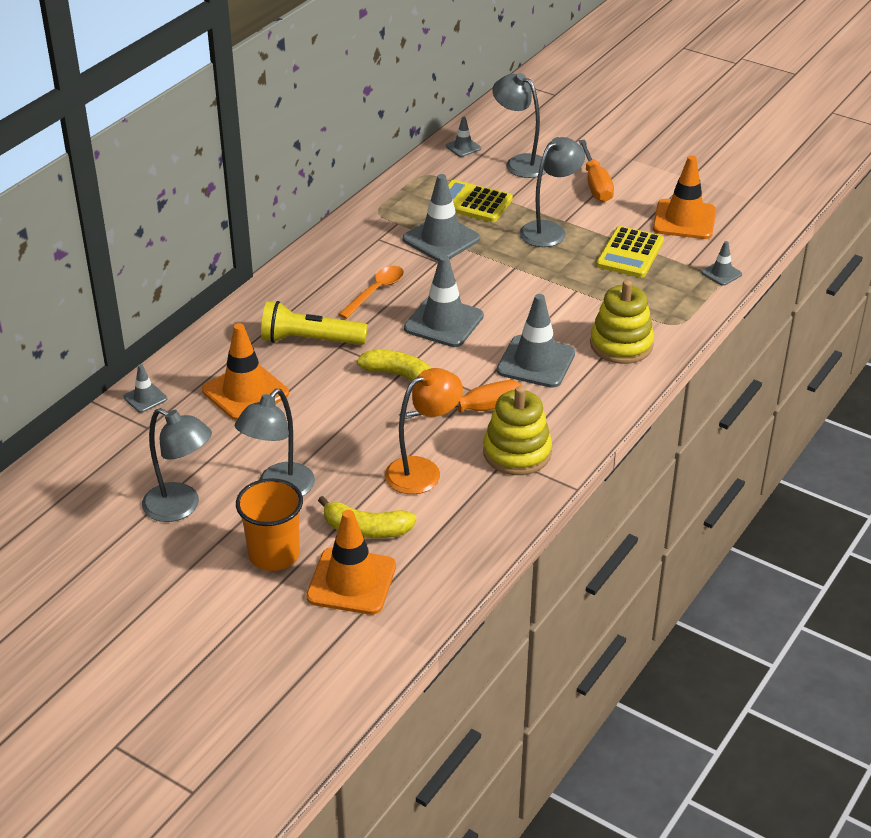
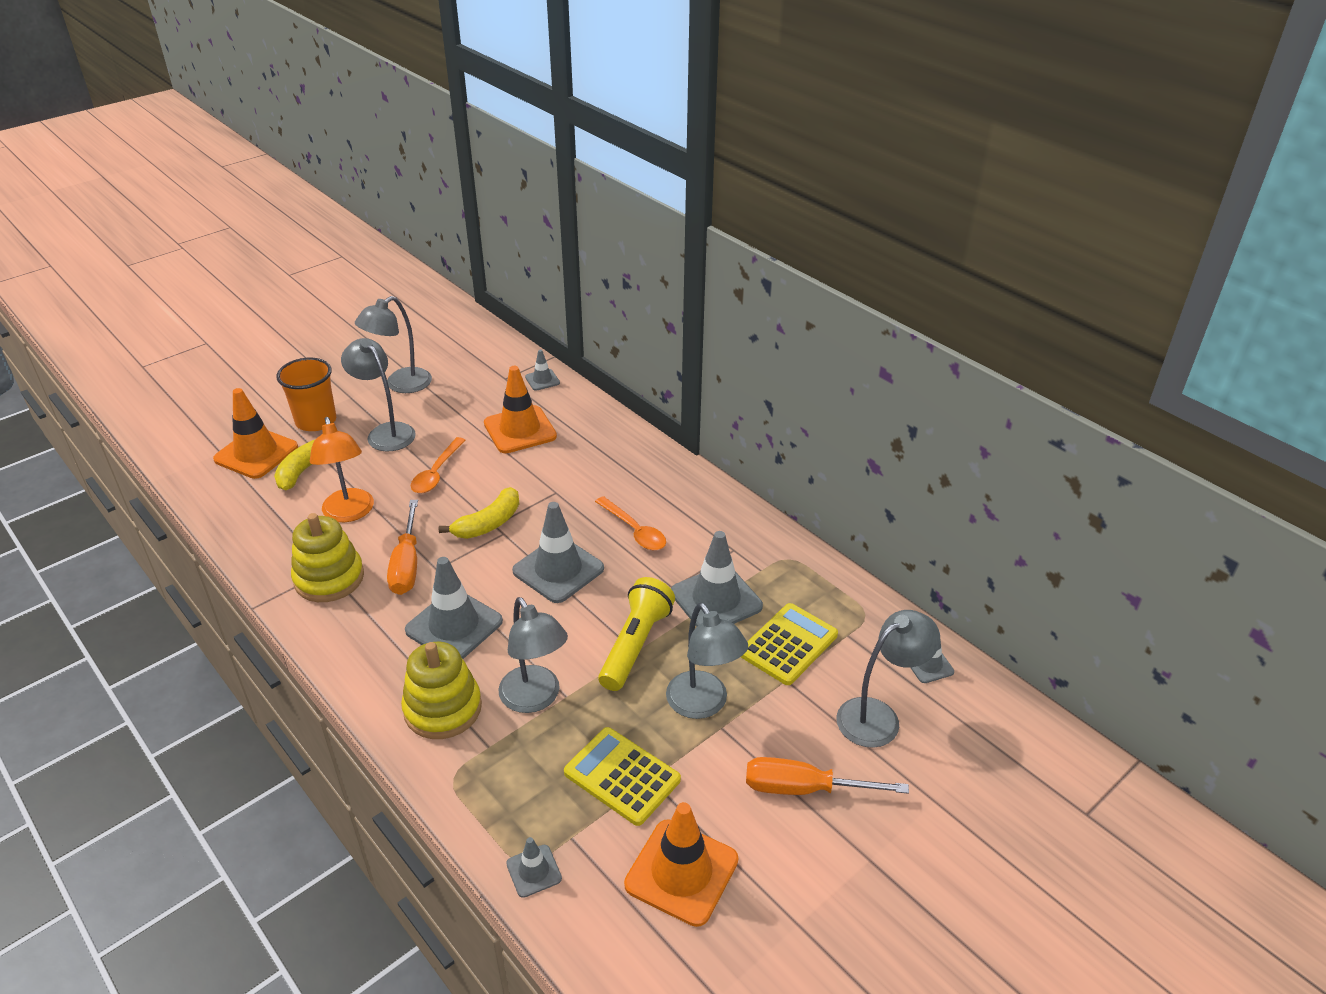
camera: 105 degrees right, 0 degrees up
(310, 340) = (574, 475): yellow flashlight -> yellow flashlight (635, 644)
(337, 430) = (436, 473): none -> orange spoon
(586, 303) = (535, 699): none -> grey lamp

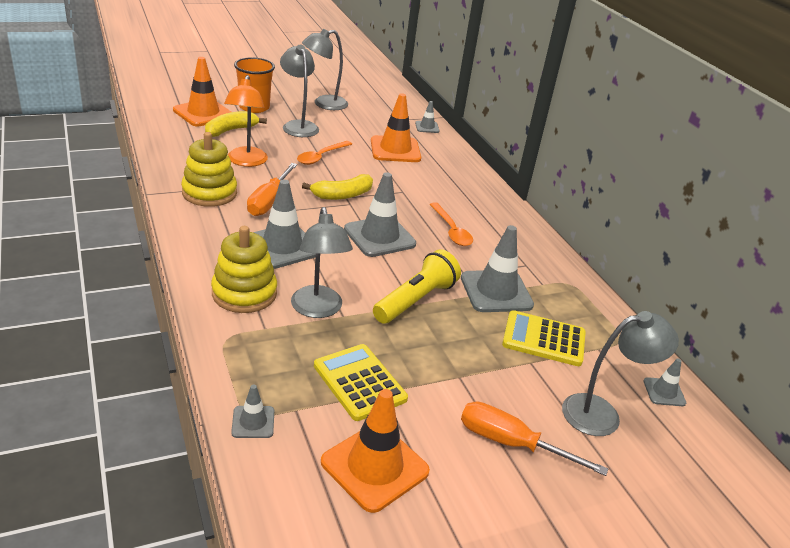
camera: 15 degrees right, 5 degrees down
(703, 705) = (451, 356): grey lamp -> none
(788, 644) = (543, 339): yellow calculator -> yellow calculator turned 135 degrees counterclockwise

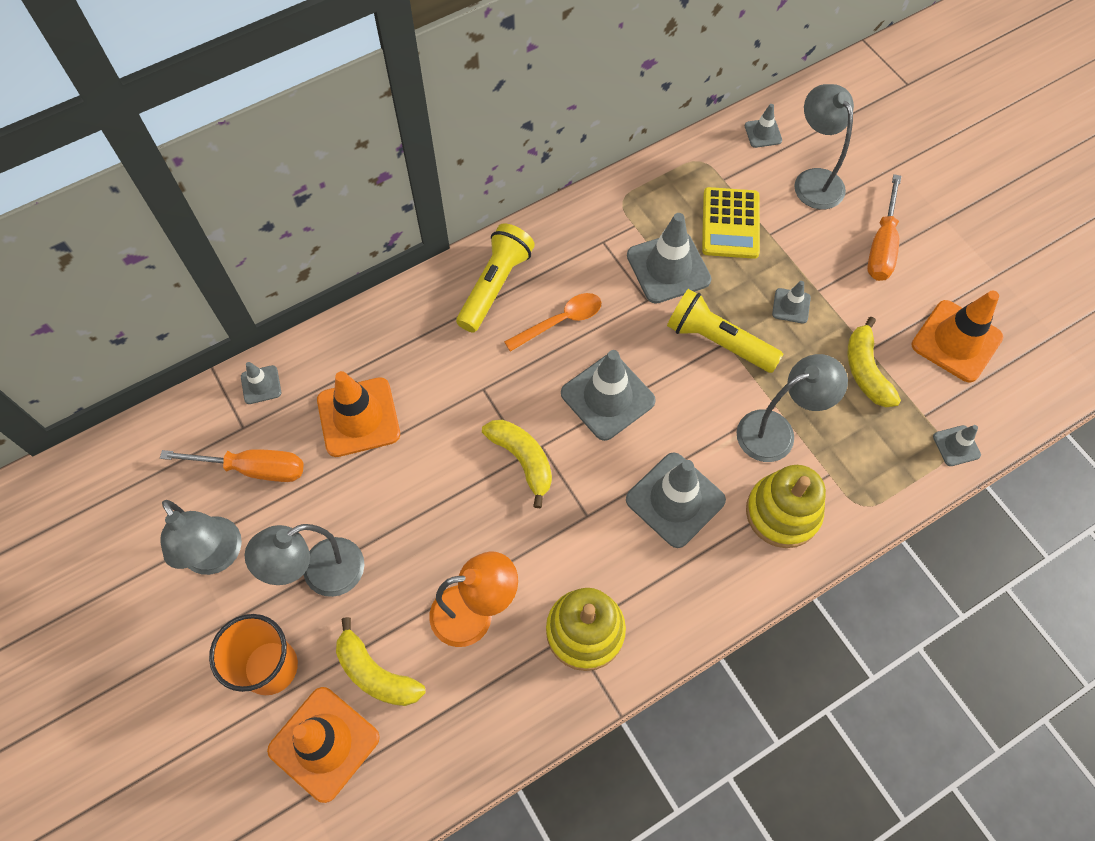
camera: 95 degrees left, 30 degrees up
(269, 201) = (576, 546): orange screwdriver -> orange screwdriver (253, 468)
(321, 157) = (419, 513): orange spoon -> none
(359, 382) = (866, 371): yellow calculator -> yellow banana
(444, 353) = (791, 306): none -> grey traffic cone
(488, 211) = (495, 285): none -> yellow flashlight

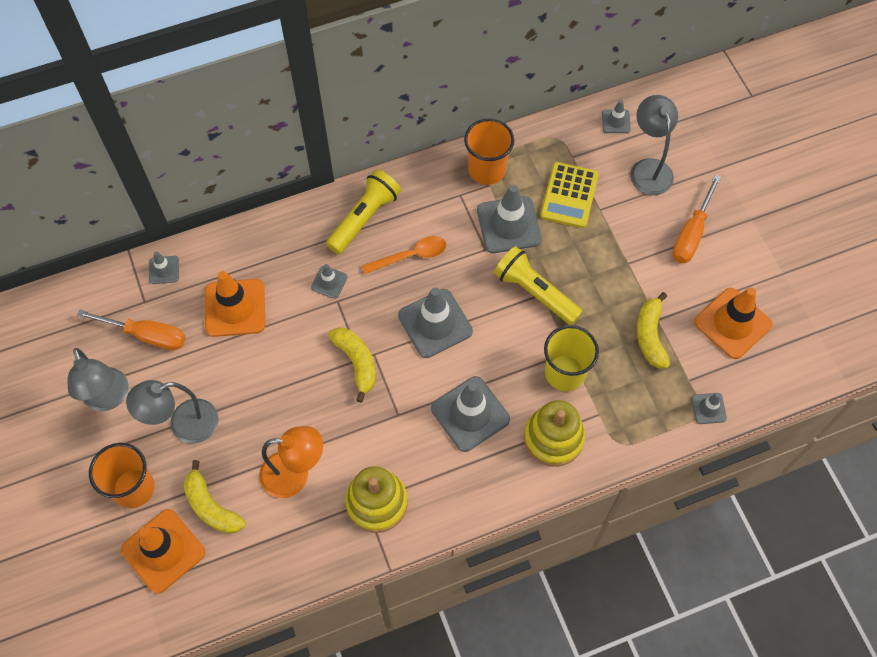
camera: 10 degrees right, 0 degrees up
(627, 208) = (487, 170): none -> orange cup
(776, 431) = (565, 373): grey lamp -> yellow cup
(791, 306) = (602, 272): grey traffic cone -> grey traffic cone (329, 282)

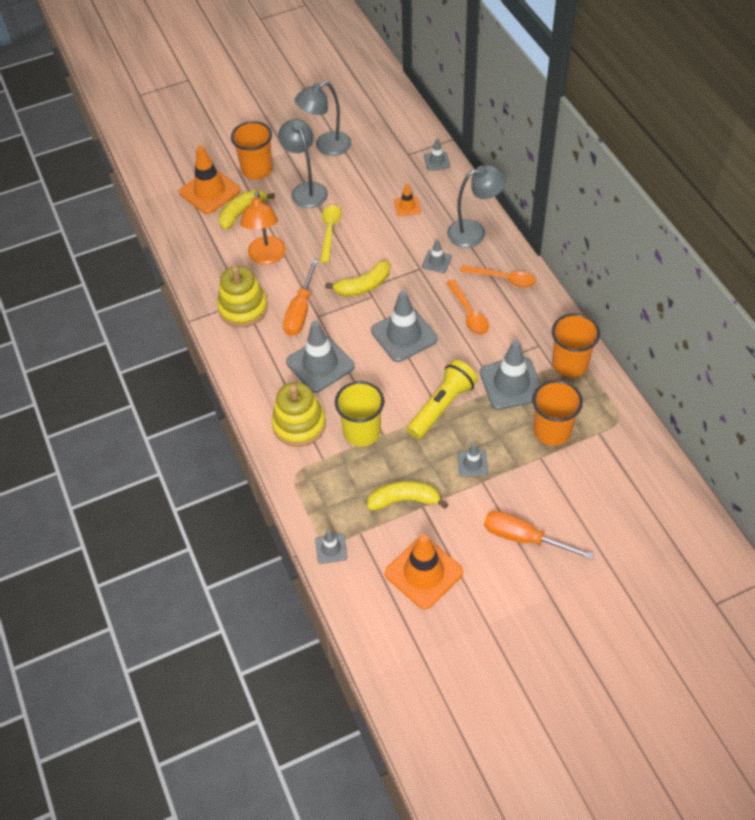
camera: 90 degrees right, 10 degrees down
(147, 335) = (379, 159): orange screwdriver -> orange screwdriver (300, 311)
(235, 308) = (407, 206): orange traffic cone -> orange traffic cone, size x0.50
(263, 398) = (330, 231): none -> yellow spoon
(364, 218) = (503, 279): yellow flashlight -> orange spoon
(569, 195) = (552, 431): yellow calculator -> orange cup
(616, 121) = (650, 470): grey traffic cone -> grey traffic cone (472, 464)
(648, 169) = (596, 499): grey lamp -> grey lamp (474, 231)

